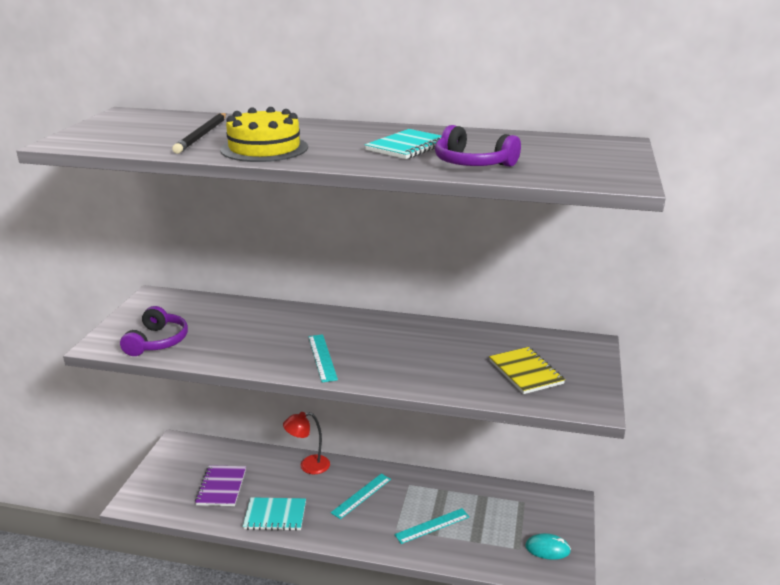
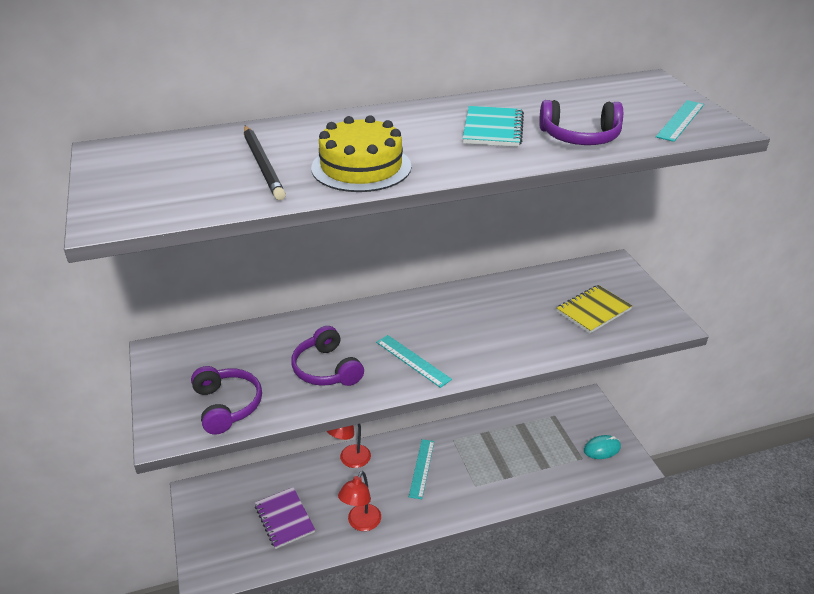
camera: 30 degrees left, 10 degrees up
(251, 342) = (326, 369): none -> purple headphones
(275, 516) = (361, 523): turquoise notebook -> red lamp
(432, 526) = (502, 469): turquoise ruler -> turquoise ruler (680, 120)
(526, 372) = (593, 310): yellow notebook -> yellow notebook turned 75 degrees counterclockwise

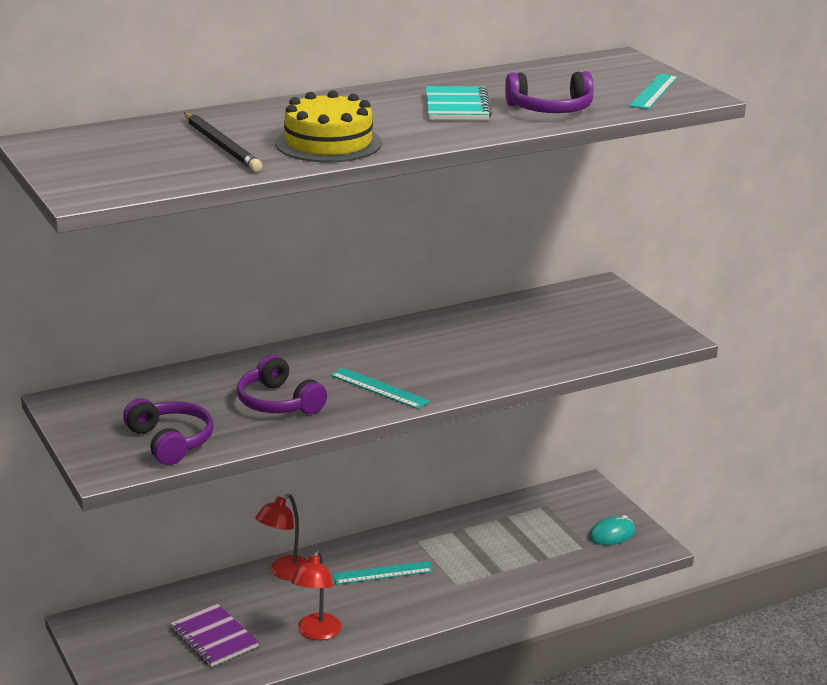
camera: 10 degrees left, 10 degrees down
(421, 468) = (382, 573): turquoise ruler -> turquoise ruler turned 75 degrees clockwise
(593, 310) = (583, 331): yellow notebook -> none

